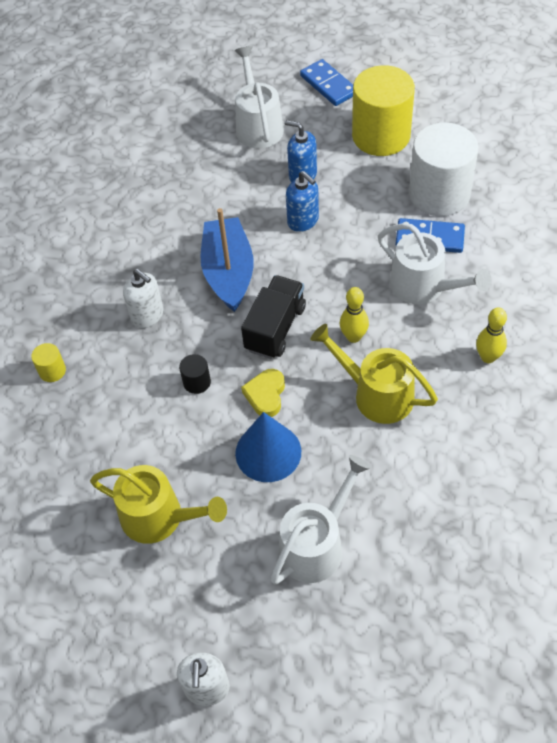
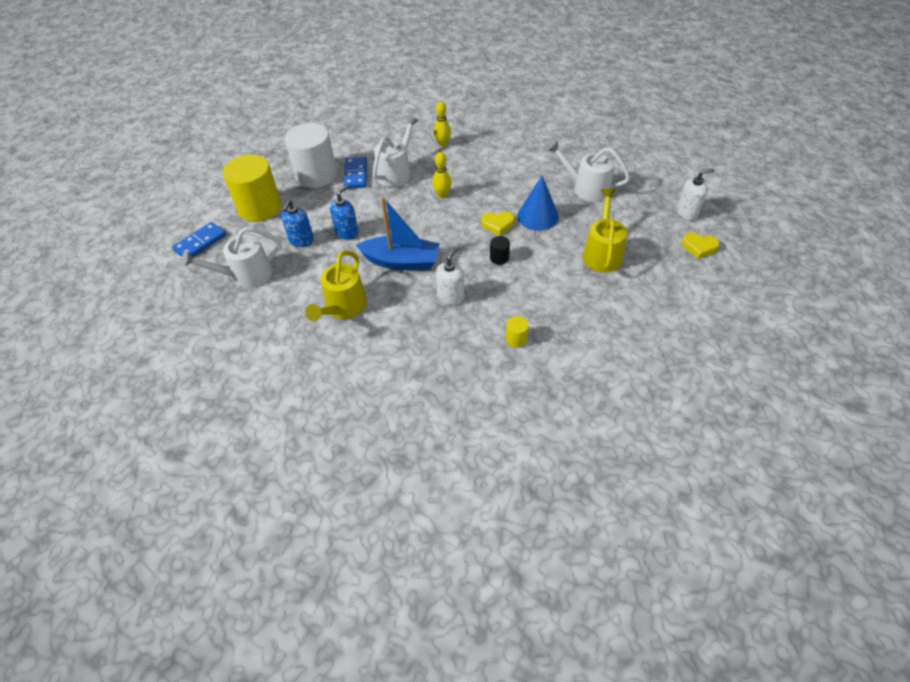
camera: 105 degrees left, 5 degrees down
(121, 669) = (699, 247): none -> yellow heart
(228, 272) = (401, 261): blue boat -> blue boat turned 150 degrees counterclockwise
(275, 328) = (445, 230): black truck -> none
(376, 394) = (481, 180): yellow watering can -> yellow watering can (343, 307)

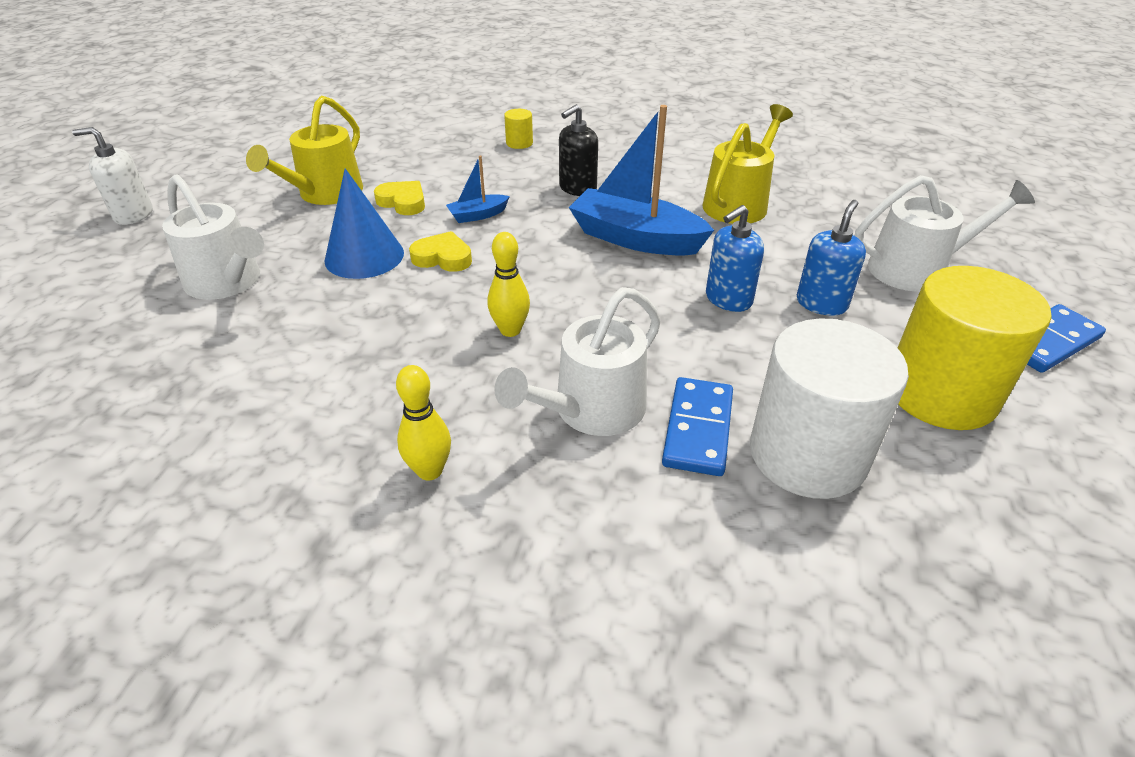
camera: 165 degrees left, 10 degrees down
(451, 297) = (577, 188): white soap dispenser -> black soap dispenser
(499, 258) = (478, 215): black cylinder -> blue boat
(699, 247) = (190, 177): yellow heart -> yellow heart (403, 202)

